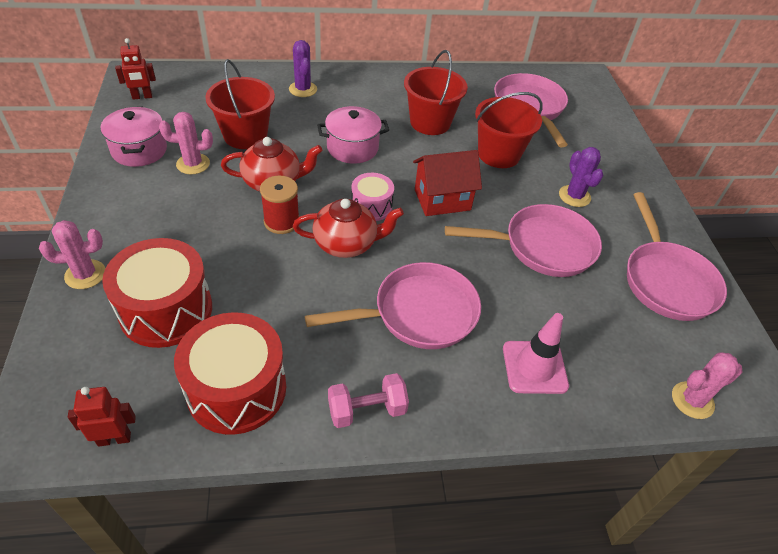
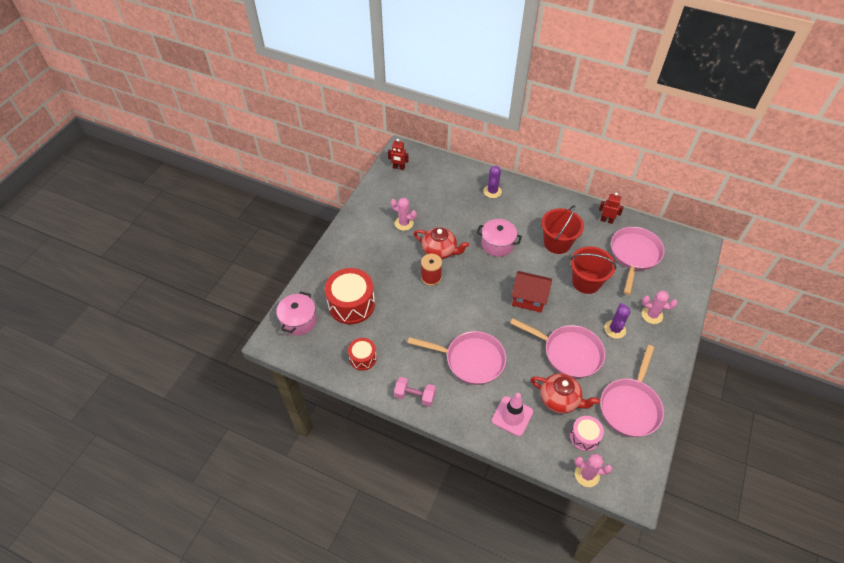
camera: 35 degrees right, 5 degrees up
(85, 274) = (325, 270): pink cactus -> pink cactus (652, 315)
(114, 438) = (303, 356): red robot -> red robot (606, 220)
(139, 150) = (381, 204): pink pot -> pink pot (299, 321)
(236, 389) = (363, 358): red drum -> red drum, size x0.55
(245, 135) = (441, 214): red bucket -> none
(347, 244) = (457, 304): red teapot -> red teapot (560, 400)
(371, 206) = (485, 287): pink drum -> pink drum (584, 437)

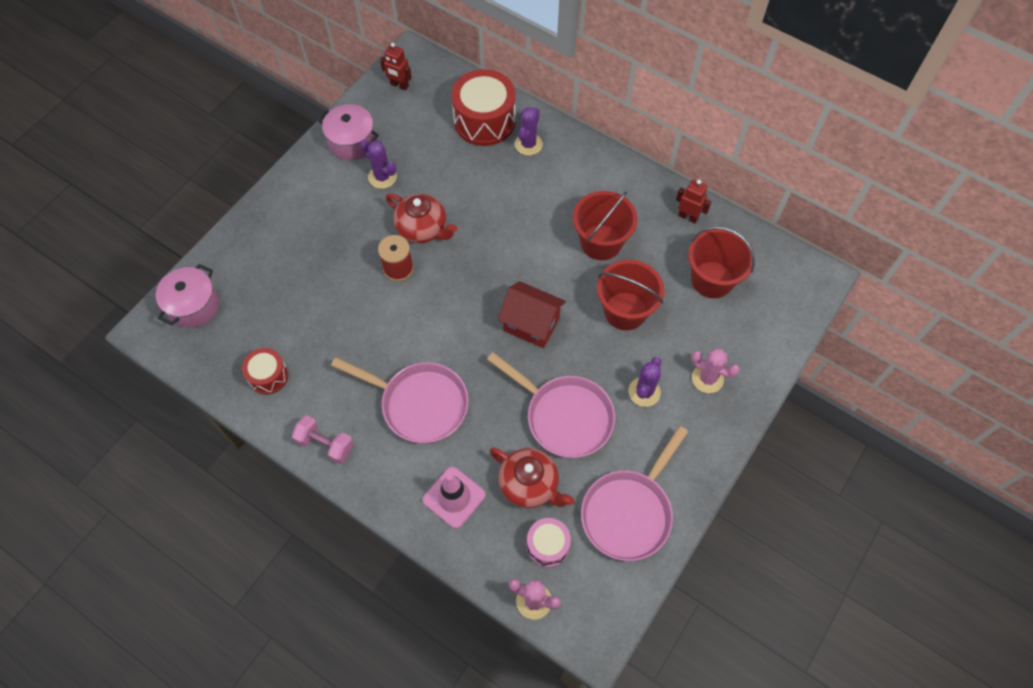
camera: 10 degrees right, 10 degrees up
(351, 304) = (273, 292): red drum -> red drum (484, 121)
(404, 223) = (382, 177): pink cactus -> purple cactus
(497, 244) = (511, 231): pink pot -> pink pot (352, 142)
(634, 255) = (712, 279): pink pan -> red bucket

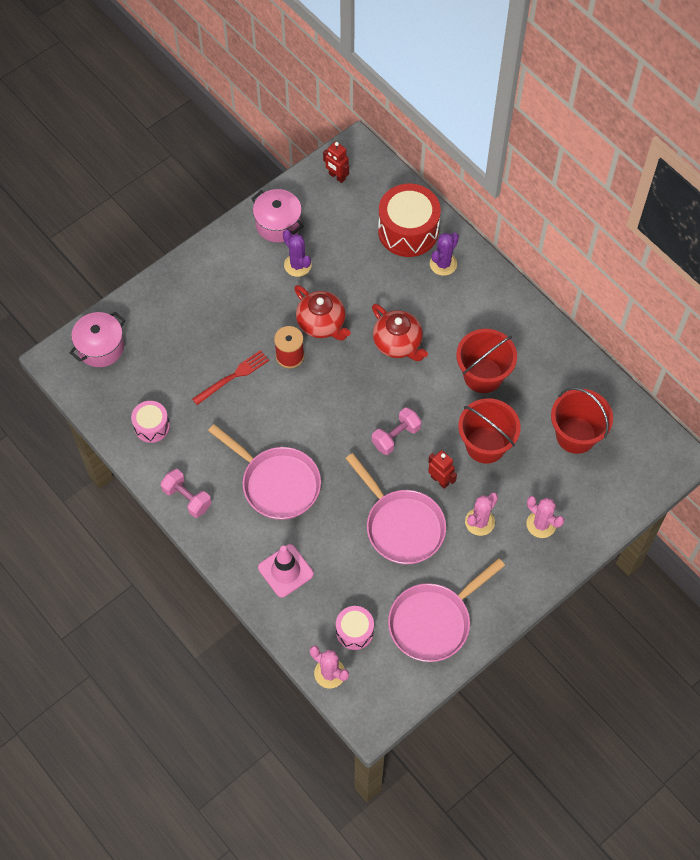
camera: 15 degrees right, 0 degrees up
(268, 376) = (152, 426): red drum -> pink drum
(344, 303) = (233, 377): none -> red fork
(530, 485) = (354, 577): red teapot -> red teapot (398, 343)
(531, 324) = (396, 436): red house -> pink dumbbell
(644, 392) = (479, 522): purple cactus -> pink cactus
(688, 217) = (573, 370): red robot -> red robot (440, 480)

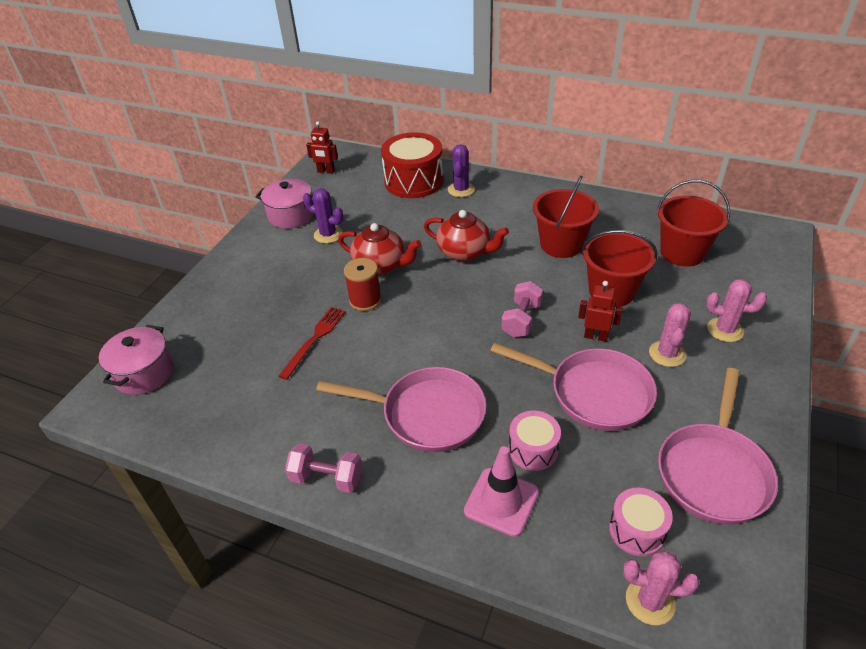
camera: 25 degrees left, 20 degrees down
(152, 426) = (242, 422): pink drum -> pink drum (533, 449)

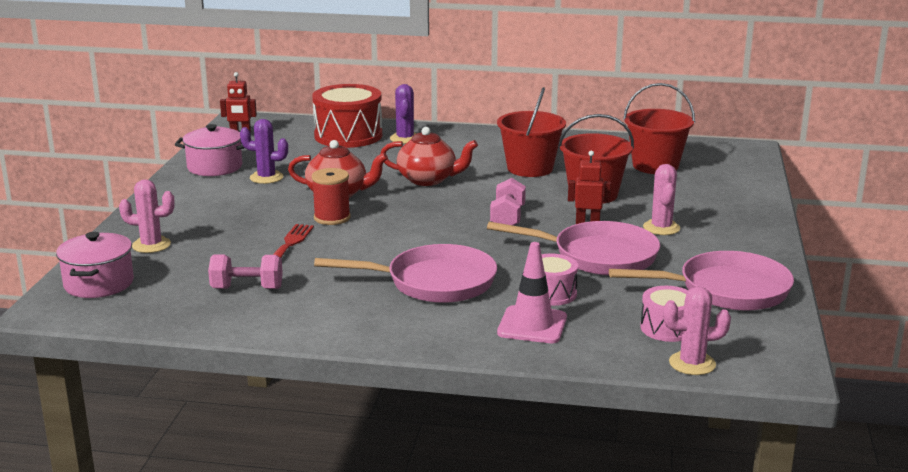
camera: 15 degrees left, 20 degrees down
(327, 478) = (346, 329): pink dumbbell -> pink dumbbell (247, 288)
(713, 472) = (726, 290): pink pan -> pink pan turned 105 degrees counterclockwise
(725, 330) = (712, 209): pink cactus -> pink cactus (151, 245)

